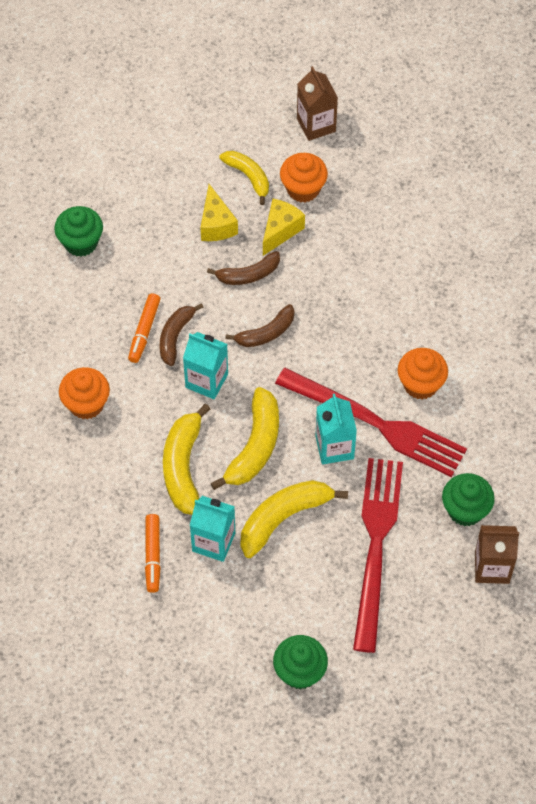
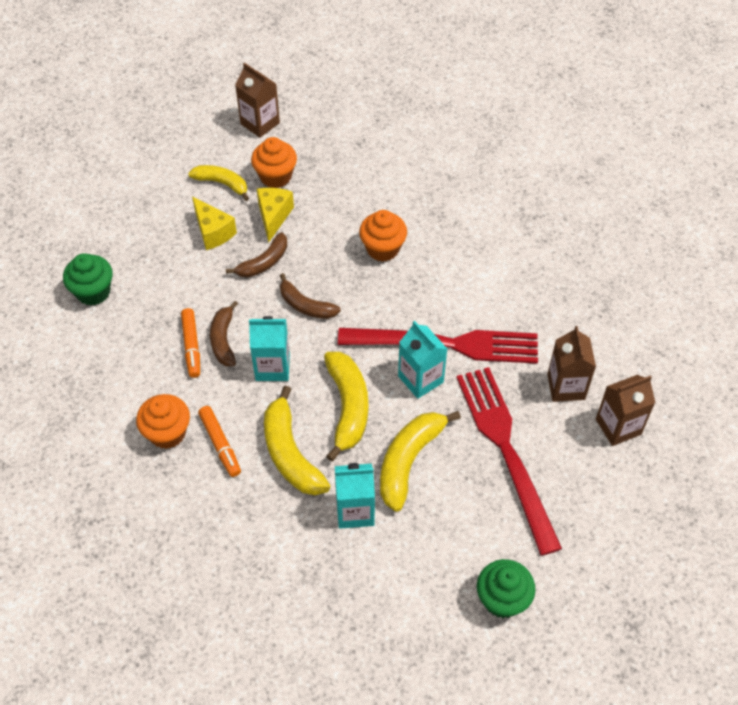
camera: 25 degrees left, 5 degrees down
(152, 556) = (303, 549): orange marker -> orange marker (220, 444)
(266, 333) = (305, 305): brown banana -> brown banana turned 90 degrees clockwise
(420, 384) = (466, 296): orange cupcake -> orange cupcake (382, 249)
(465, 510) = (566, 386): green cupcake -> brown carton

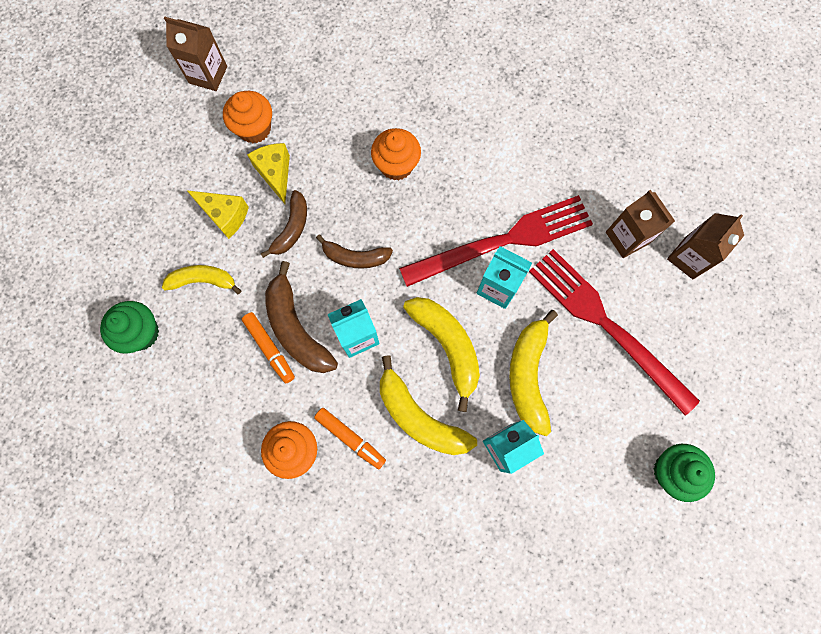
camera: 25 degrees left, 20 degrees up
(222, 184) = (206, 158): yellow banana -> yellow banana (203, 280)
(223, 340) = (296, 328): brown banana -> brown banana, size x1.54

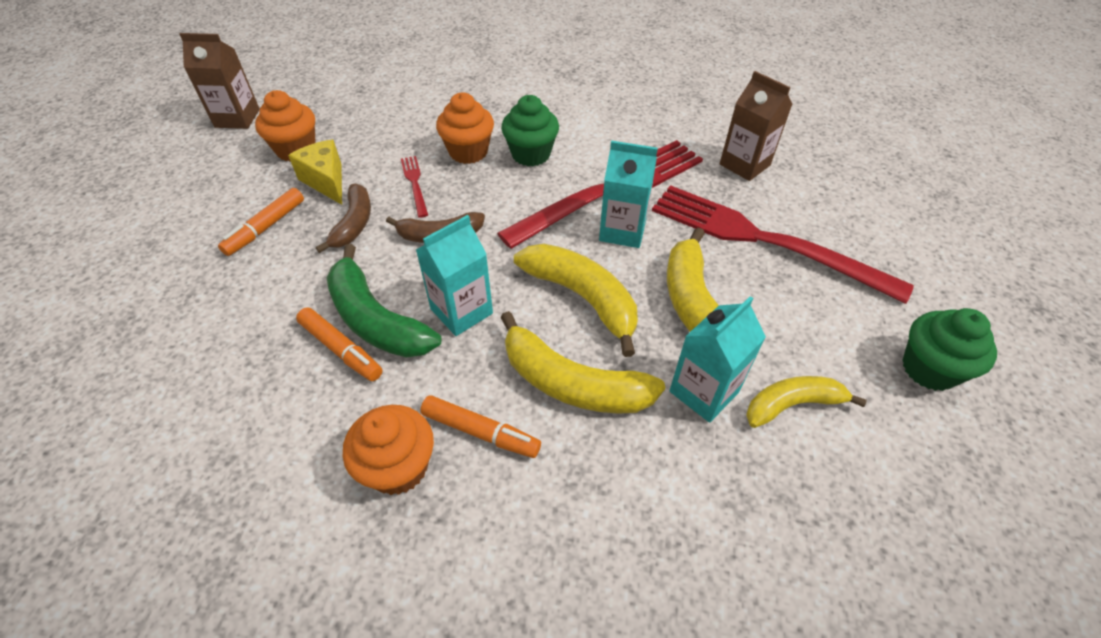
camera: 15 degrees left, 25 degrees down
(141, 333) = (146, 370): green cupcake -> green cupcake (531, 154)
(203, 280) = (239, 295): yellow banana -> yellow banana (792, 404)
(225, 216) = (265, 227): yellow cheese -> orange marker
(296, 328) = (376, 319): brown banana -> green banana
(345, 194) = (415, 184): none -> red fork
(689, 258) = (818, 169): brown carton -> none

